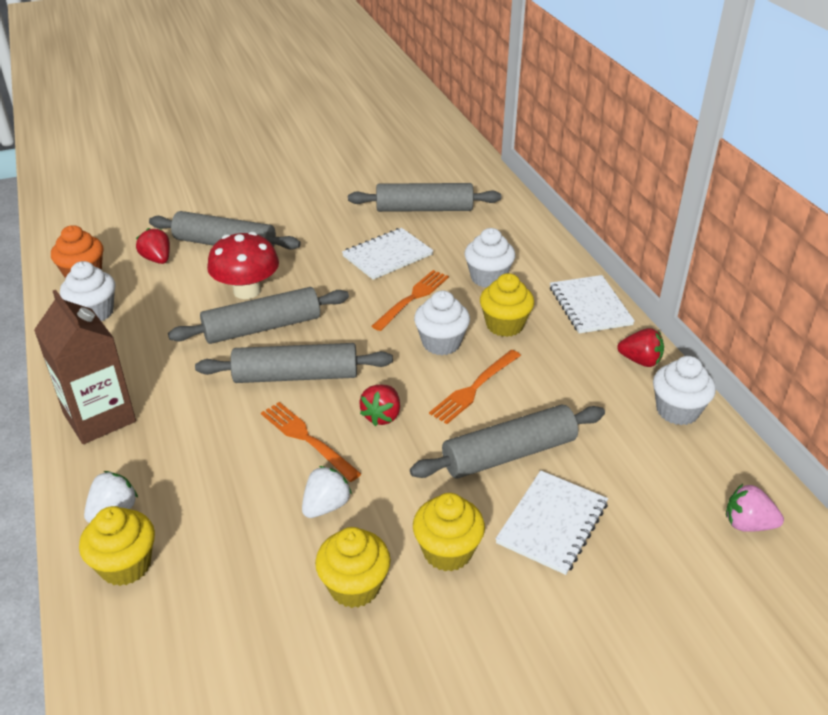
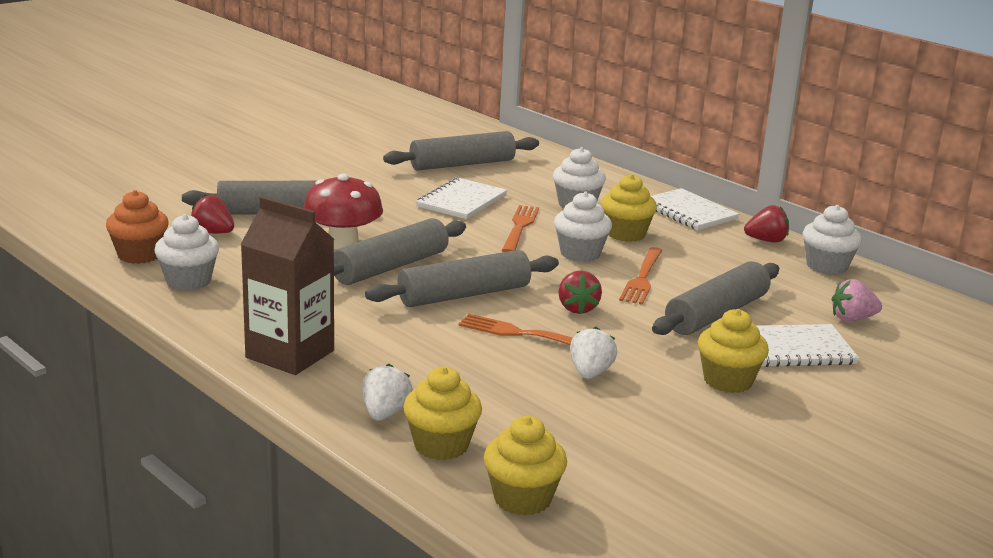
camera: 25 degrees left, 15 degrees down
(354, 586) = (671, 416): yellow cupcake -> yellow cupcake (522, 498)
(552, 523) = (795, 349): white notebook -> white notebook turned 75 degrees clockwise
(747, 524) = (944, 322): pink strawberry -> pink strawberry (852, 319)

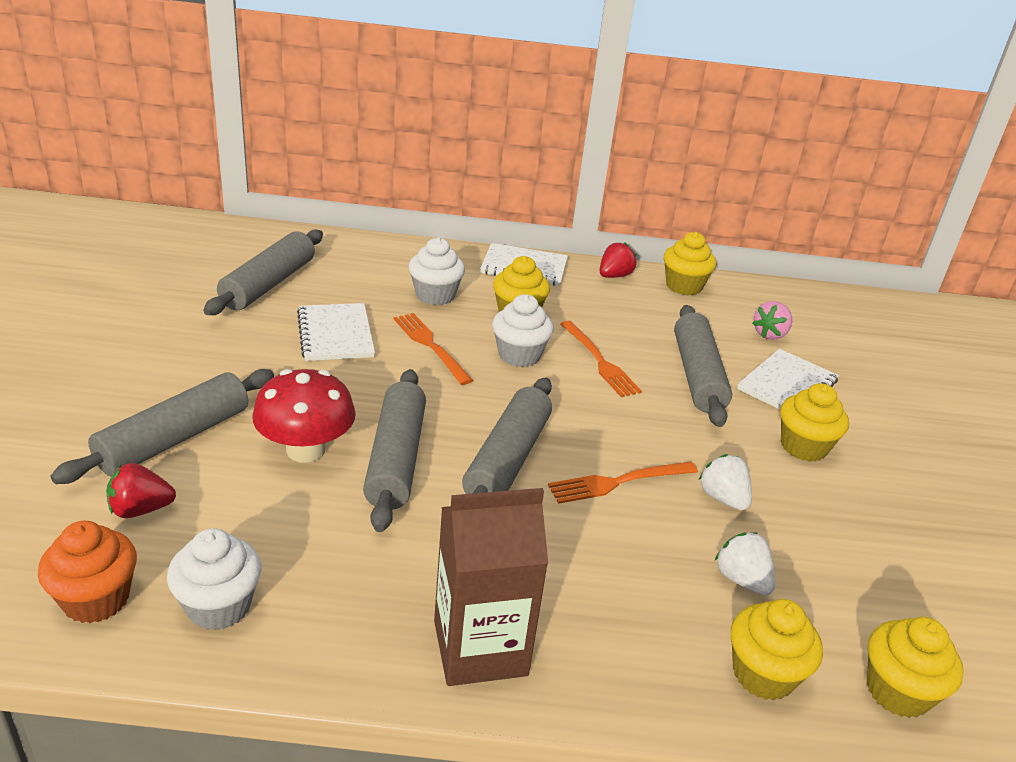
camera: 45 degrees left, 10 degrees up
(385, 413) = (669, 668): white strawberry -> white strawberry (742, 579)
(577, 308) = (609, 424): red strawberry -> none
(826, 266) = (683, 286): white cupcake -> yellow cupcake

